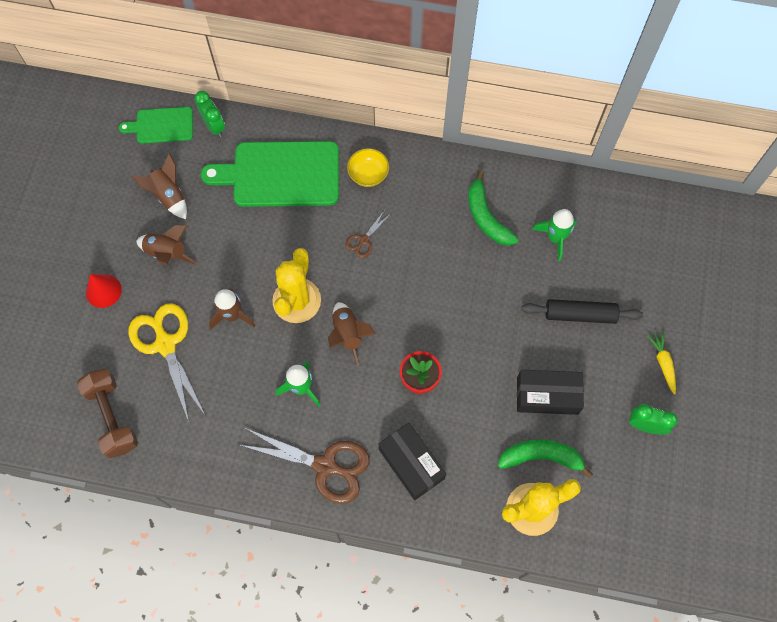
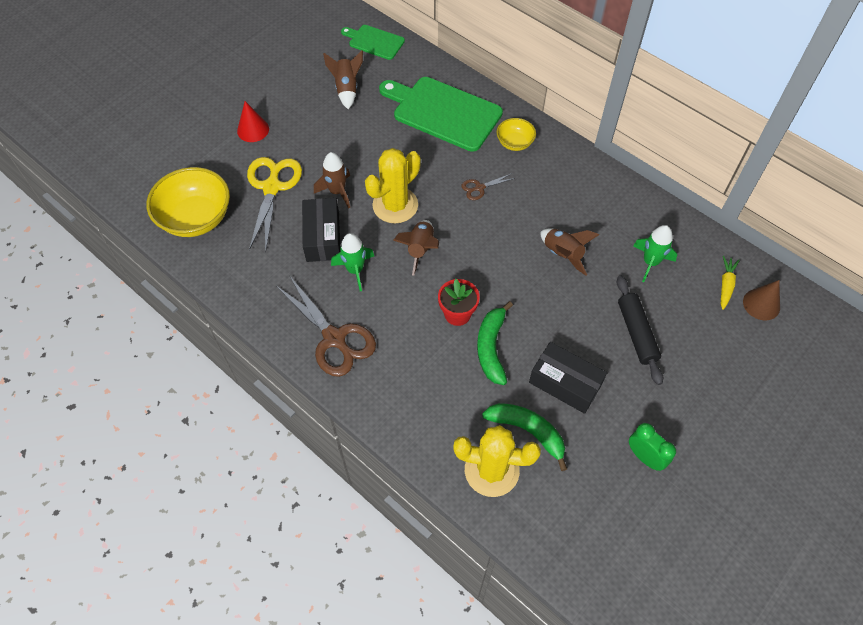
camera: 30 degrees right, 10 degrees down
(112, 417) = (196, 218): brown dumbbell -> yellow bowl
(167, 253) = (318, 126): brown rocket -> brown rocket (562, 254)
(214, 126) = (413, 58): green clock -> none
(411, 464) = (407, 375): black box -> black box (323, 237)
(486, 217) = (597, 218): green banana -> green banana (491, 347)
(580, 314) = (636, 333): black rolling pin -> black rolling pin turned 45 degrees clockwise
(663, 363) = (694, 412): yellow carrot -> yellow carrot (726, 285)
(665, 230) = (761, 304): none -> brown cone

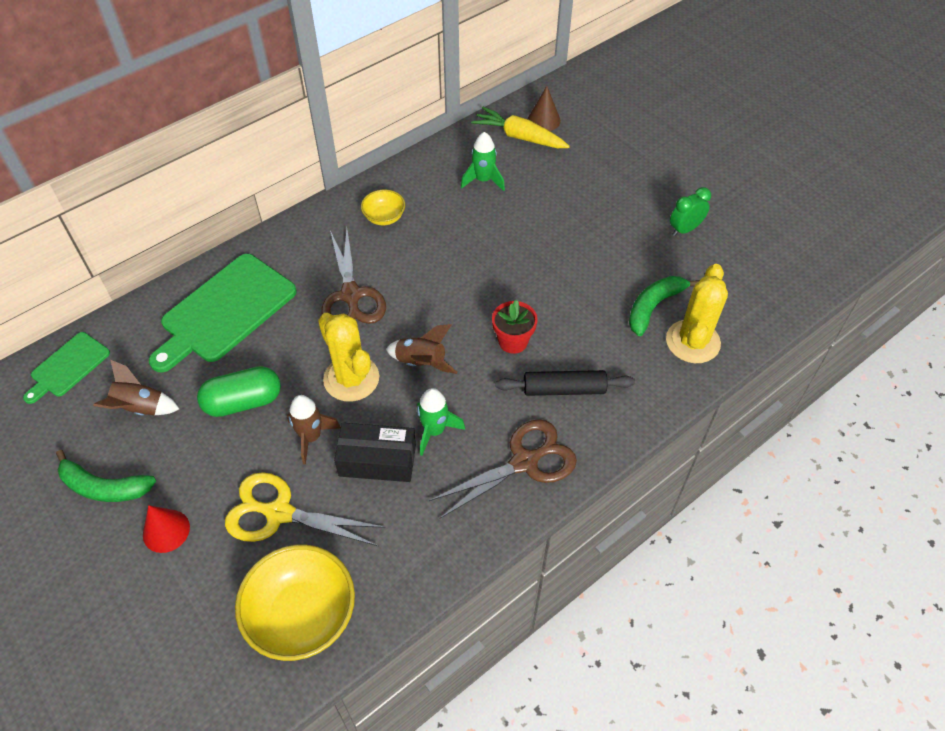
camera: 80 degrees left, 5 degrees down
(362, 144) = (243, 402): none -> green capsule
(479, 188) = (351, 295): brown scissors -> brown scissors, size x2.10
(491, 347) = (558, 319): green banana -> green banana (104, 487)
(514, 143) = (298, 253): yellow bowl -> yellow bowl (384, 217)
(562, 254) = (458, 242): brown rocket -> none
(565, 383) = (606, 269): black box -> none
(636, 333) = (559, 207): black rolling pin -> black rolling pin (564, 389)
(726, 285) = (519, 137): yellow carrot -> yellow carrot, size x1.72

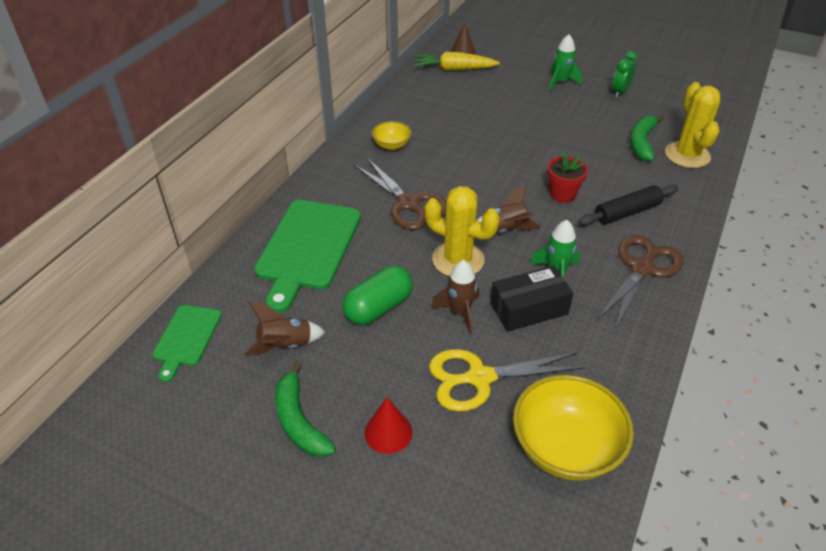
camera: 25 degrees left, 10 degrees down
(104, 487) = (299, 421): green banana -> green banana turned 75 degrees clockwise
(483, 180) = (449, 101): green rocket -> green rocket (561, 82)

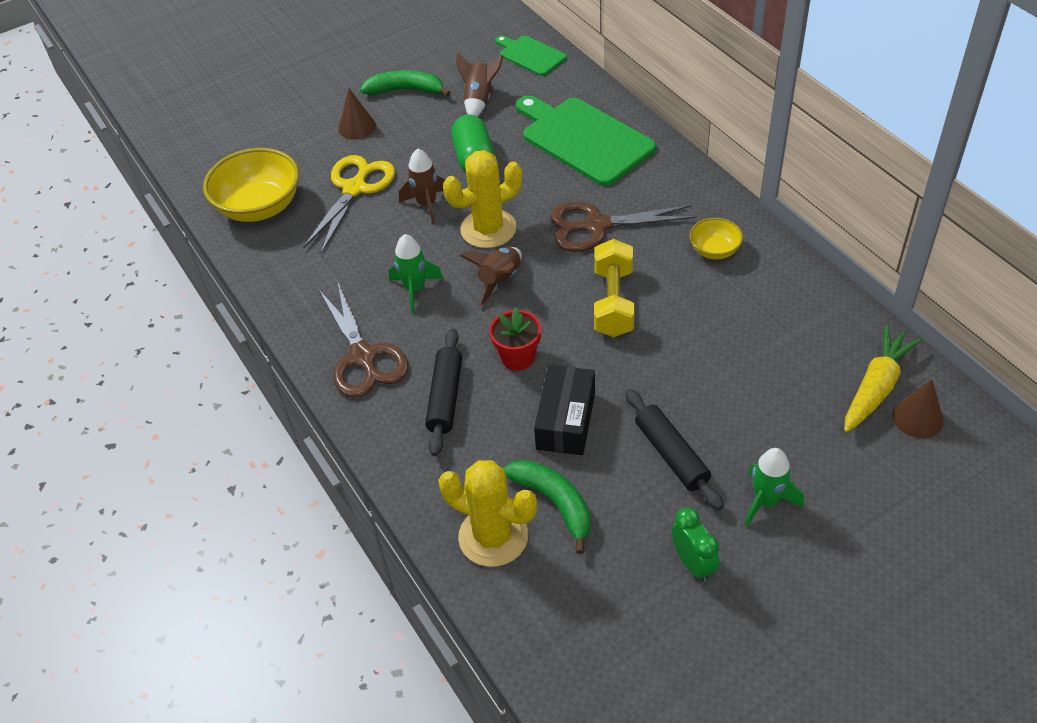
camera: 125 degrees right, 5 degrees up
(388, 432) = (357, 127): red cone -> brown cone
(476, 171) = (613, 302): none -> yellow dumbbell
(529, 309) = (391, 249): black box -> black box (565, 420)
(567, 115) = (671, 455): none -> black rolling pin

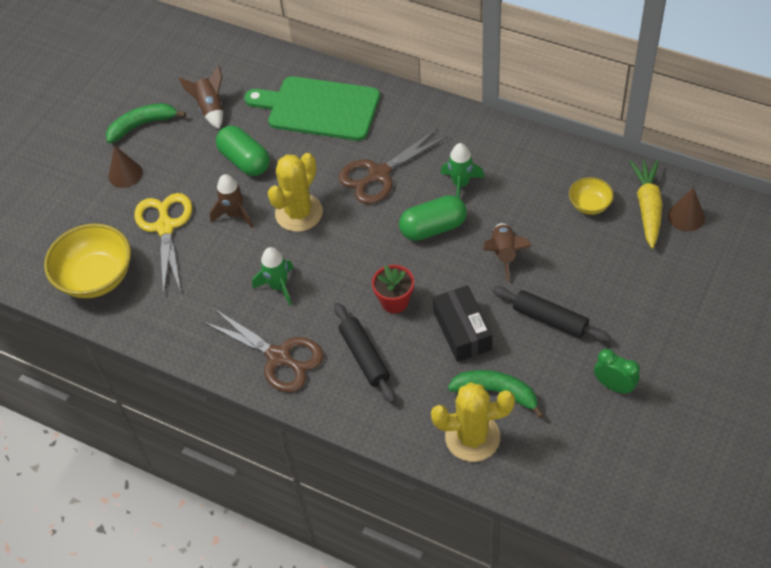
camera: 30 degrees left, 5 degrees up
(500, 280) = (338, 249): brown rocket -> brown rocket (504, 254)
(530, 55) = (224, 53): green cutting board -> none
(613, 302) = (433, 228): yellow dumbbell -> green capsule
(714, 250) = (476, 156): yellow bowl -> yellow bowl (589, 205)
(766, 501) = (631, 320): green rocket -> green rocket (460, 184)

